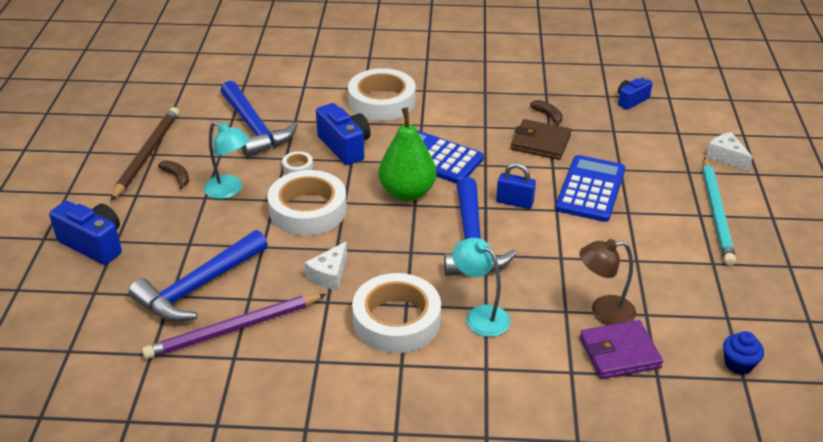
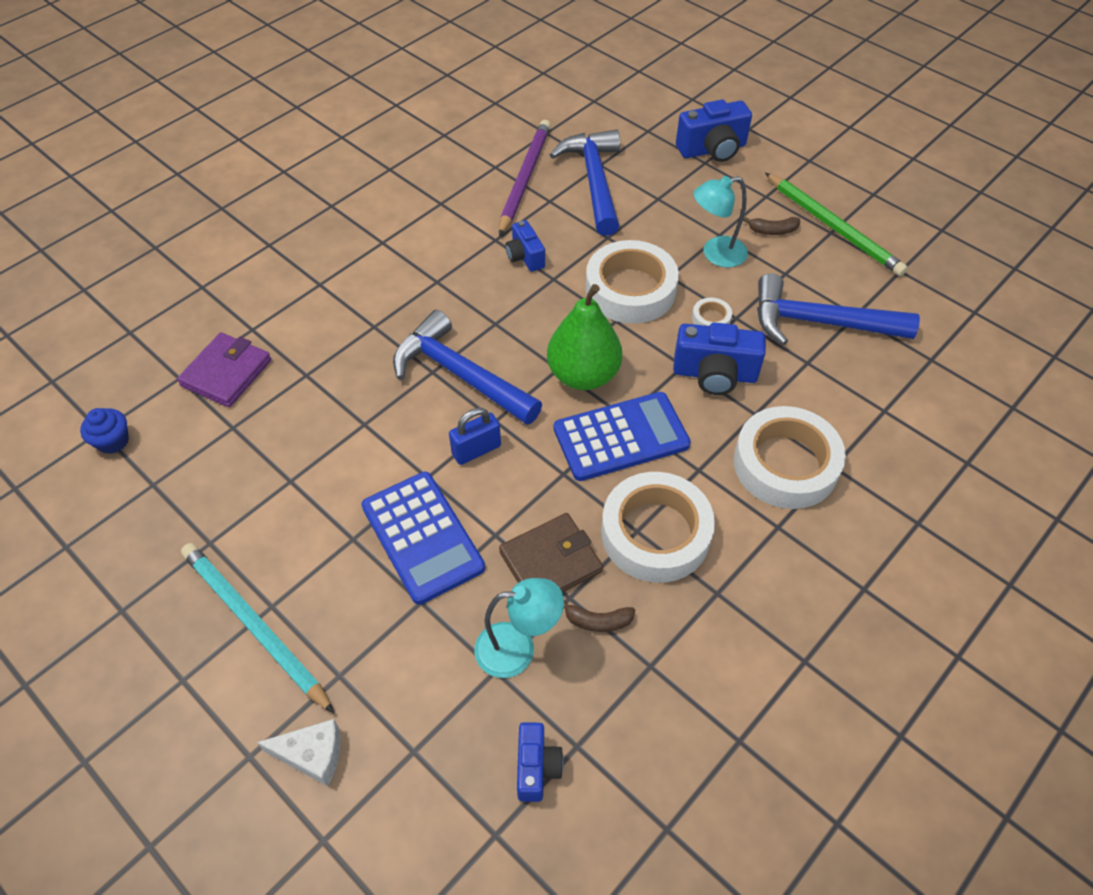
camera: 130 degrees right, 15 degrees up
(147, 154) = (833, 227): brown pencil -> green pencil
(329, 275) = (525, 257): white cheese -> blue camera
(396, 320) = (427, 265): white tape -> white tape (655, 533)
(480, 316) = (370, 316): turquoise lamp -> turquoise lamp (518, 649)
(603, 312) = (273, 399): brown lamp -> none

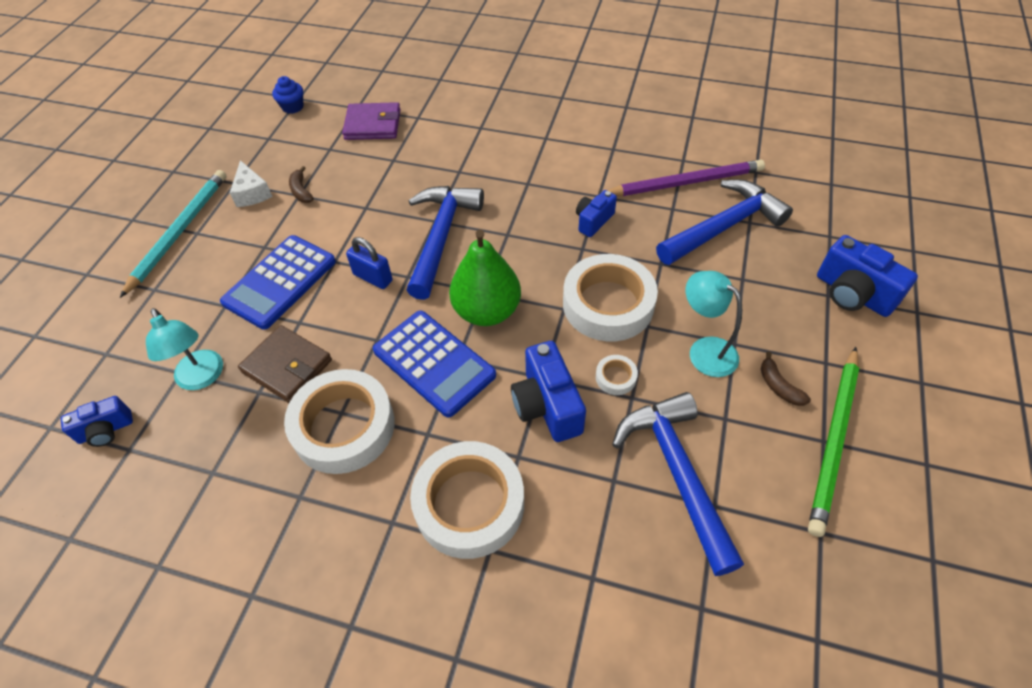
camera: 65 degrees right, 0 degrees up
(312, 755) = (92, 303): white cheese -> white cheese (252, 193)
(598, 621) = (242, 419): brown banana -> brown banana (301, 191)

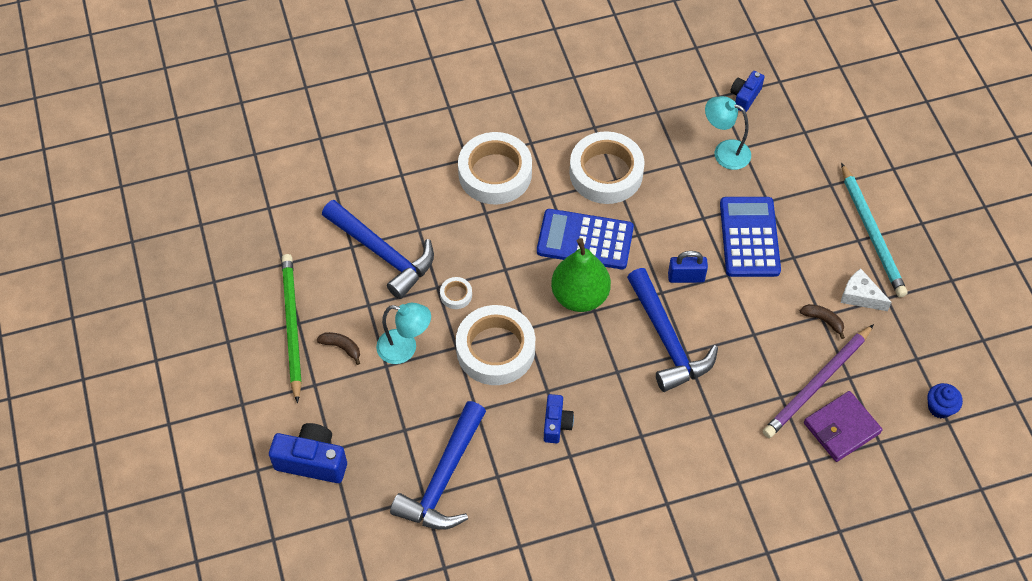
camera: 145 degrees right, 5 degrees up
(287, 366) = (679, 187): brown wallet -> none
(547, 405) = (489, 252): blue camera -> none
(685, 182) = (502, 515): purple pencil -> purple pencil (817, 383)

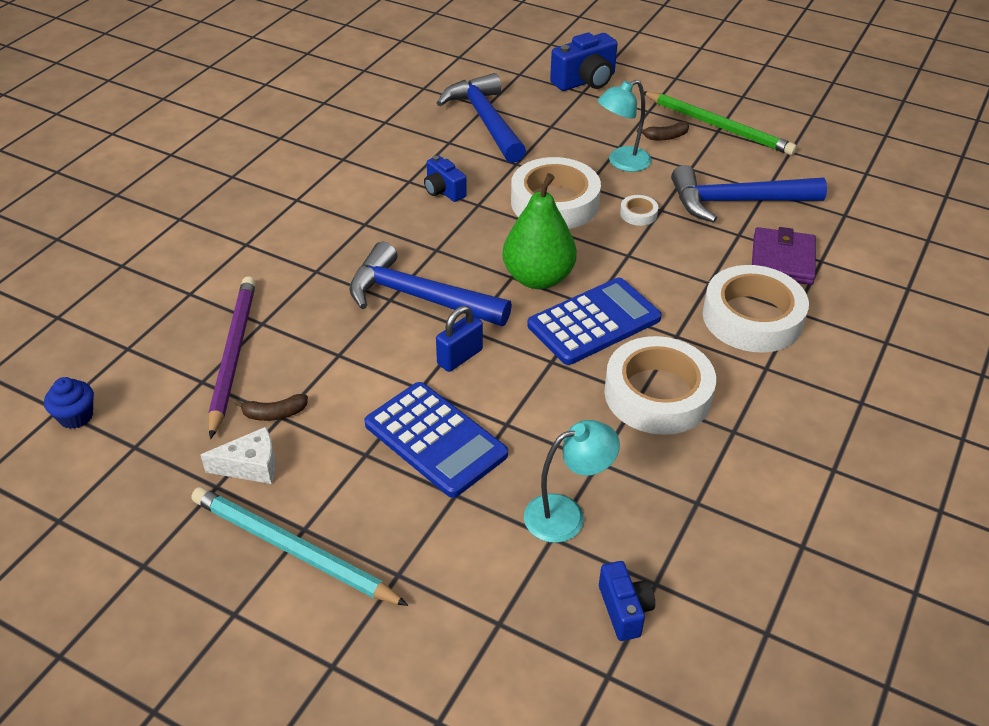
camera: 135 degrees right, 15 degrees down
(841, 428) = (177, 335): purple wallet -> purple wallet (782, 260)

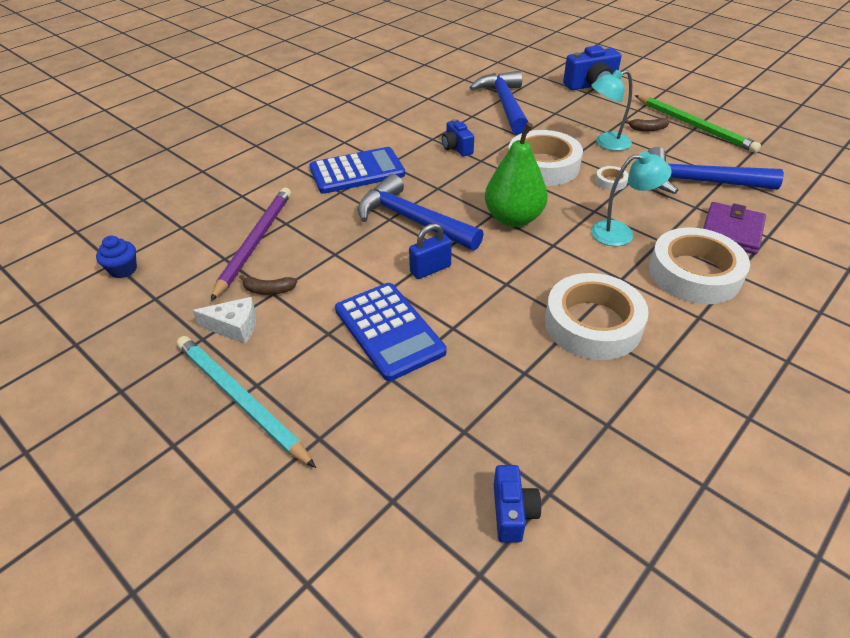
camera: 15 degrees right, 0 degrees up
(566, 514) = (482, 413): turquoise lamp -> turquoise lamp (621, 233)
(594, 322) = (551, 258): blue calculator -> blue calculator (357, 171)

